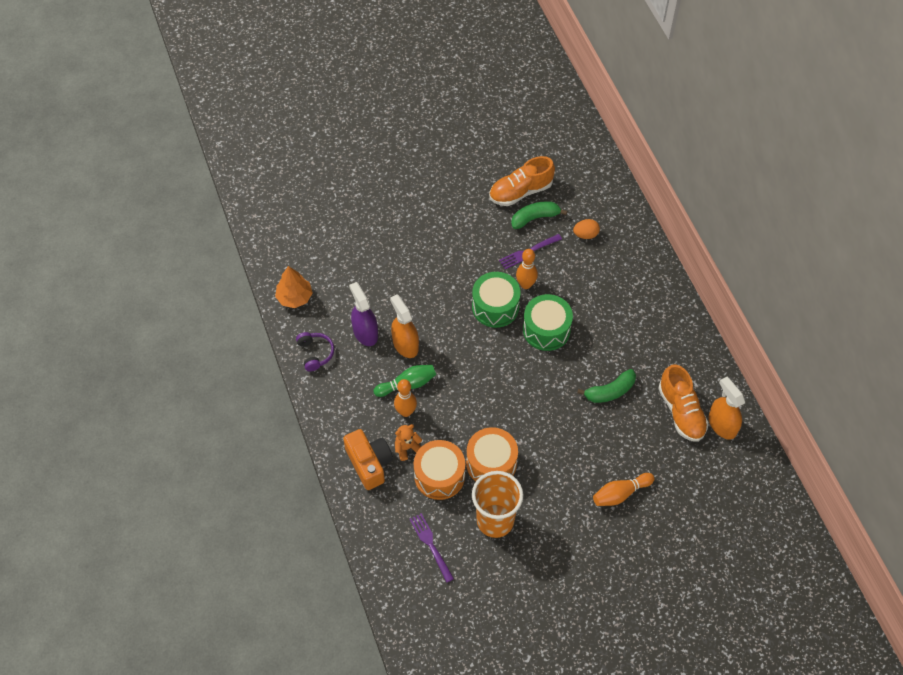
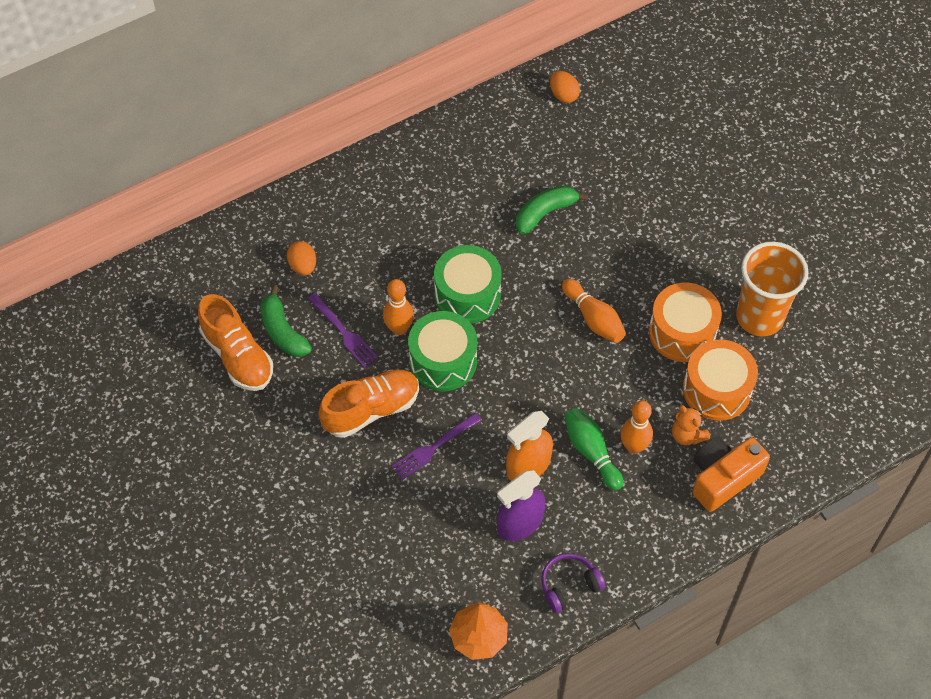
camera: 100 degrees left, 0 degrees up
(430, 545) = (814, 384): purple fork -> purple fork (433, 448)
(610, 391) = (545, 213): green banana -> green banana turned 90 degrees counterclockwise
(620, 493) = (684, 189): orange bowling pin -> orange bowling pin (593, 318)
(681, 411) = (555, 136): orange shoe -> orange shoe (371, 410)
(722, 425) = (563, 95): orange spray bottle -> orange egg

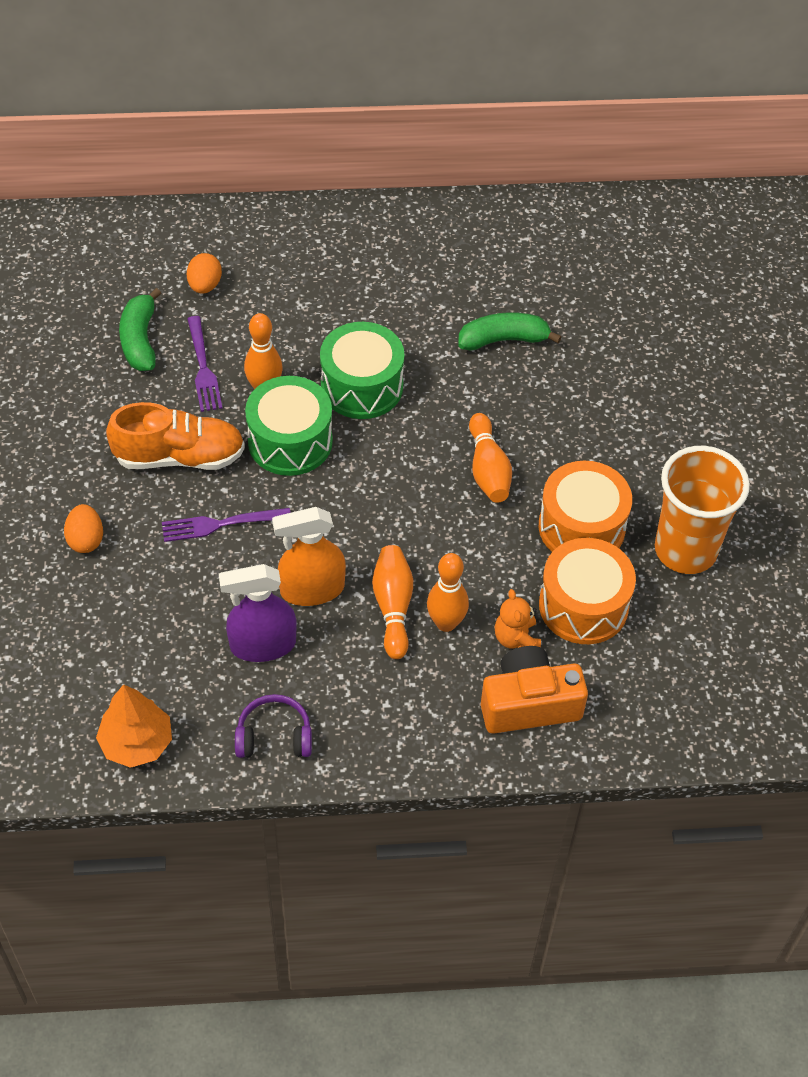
camera: 25 degrees right, 5 degrees down
(237, 356) = (77, 344): orange shoe -> none
(563, 95) = (603, 230): orange egg -> orange egg (86, 539)
(591, 452) = (393, 607): green bowling pin -> orange bowling pin

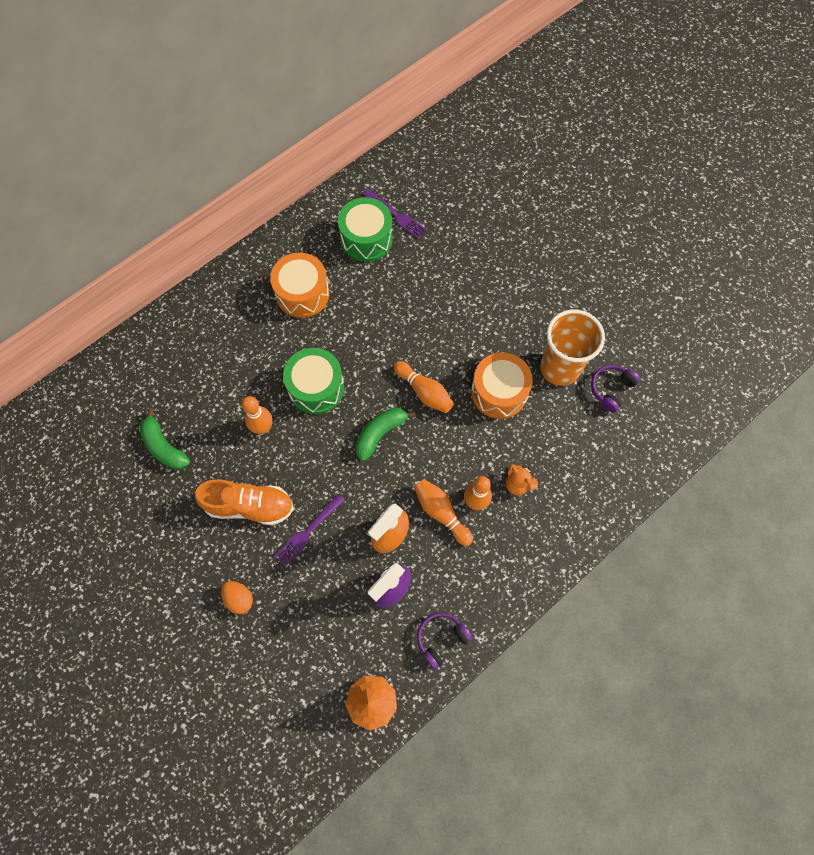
camera: 35 degrees left, 15 degrees up
(179, 456) = (249, 506): orange shoe -> orange shoe turned 45 degrees clockwise
(203, 368) = (217, 439): purple fork -> purple fork (396, 215)
(205, 285) = (173, 384): orange egg -> none
(290, 441) = (304, 451): green drum -> green drum (366, 239)
(503, 340) = (369, 304): green banana -> green banana (380, 434)
(529, 704) = (553, 517): orange camera -> none
(583, 605) = (535, 438): orange drum -> orange drum (302, 293)
(734, 615) = (611, 389): none -> purple headphones

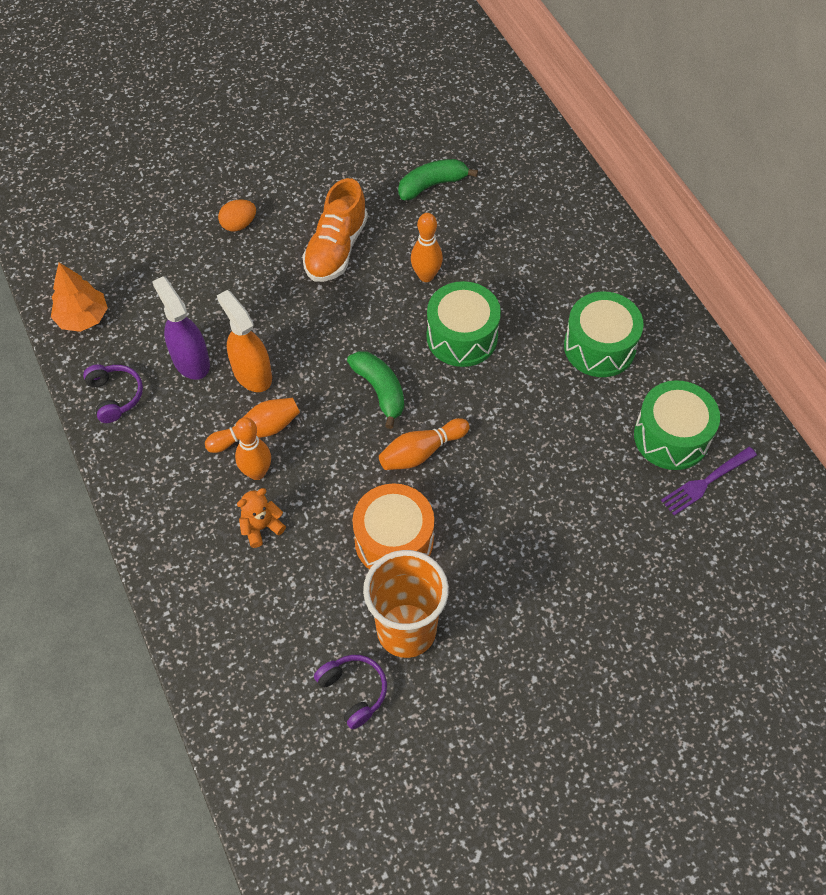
camera: 105 degrees right, 10 degrees down
(302, 293) = (599, 347): orange drum -> green drum
(307, 532) = (286, 296): purple fork -> none

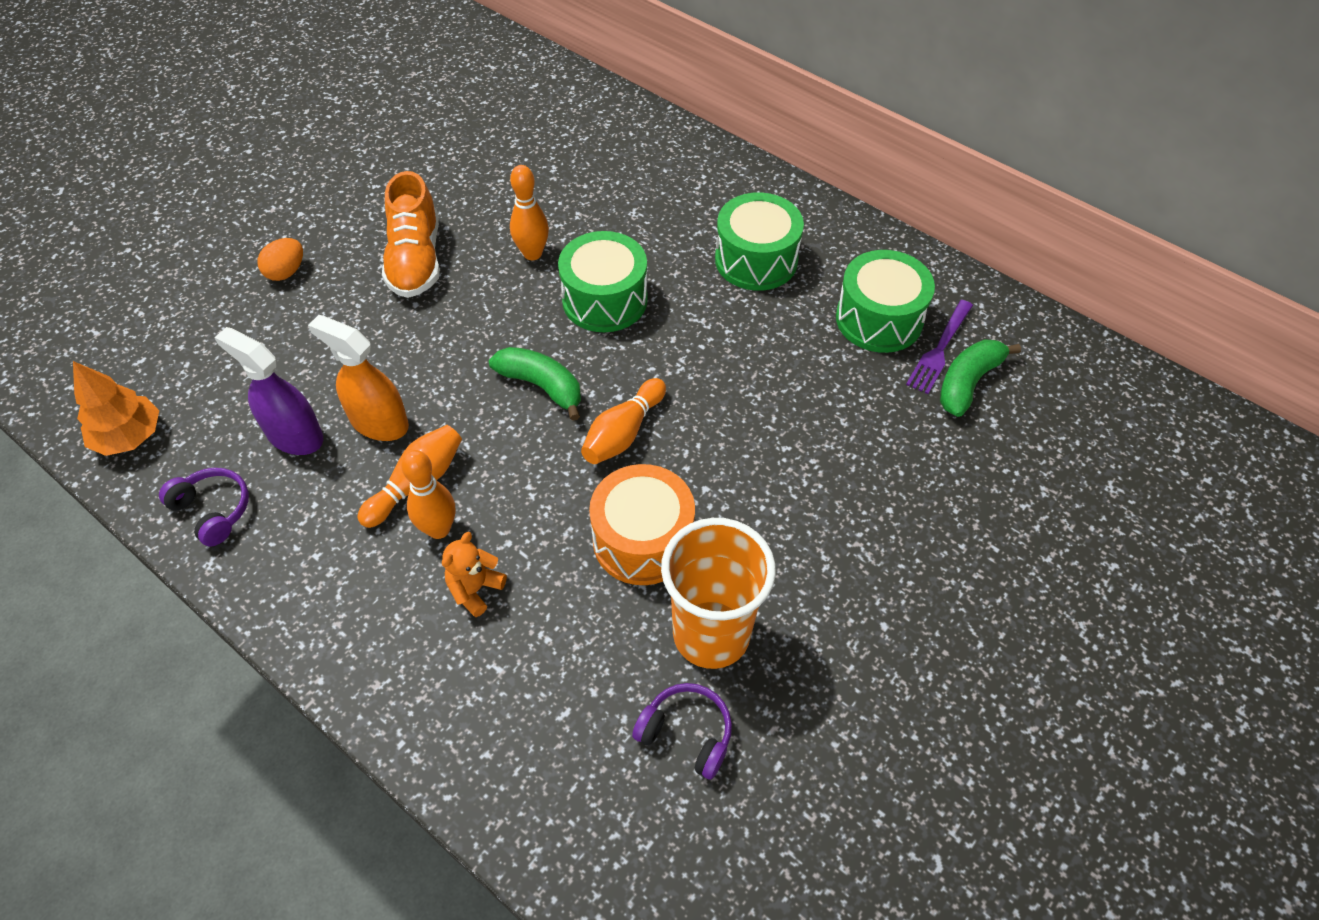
camera: 25 degrees left, 5 degrees down
(432, 185) = (492, 165): green banana -> green banana (968, 383)

